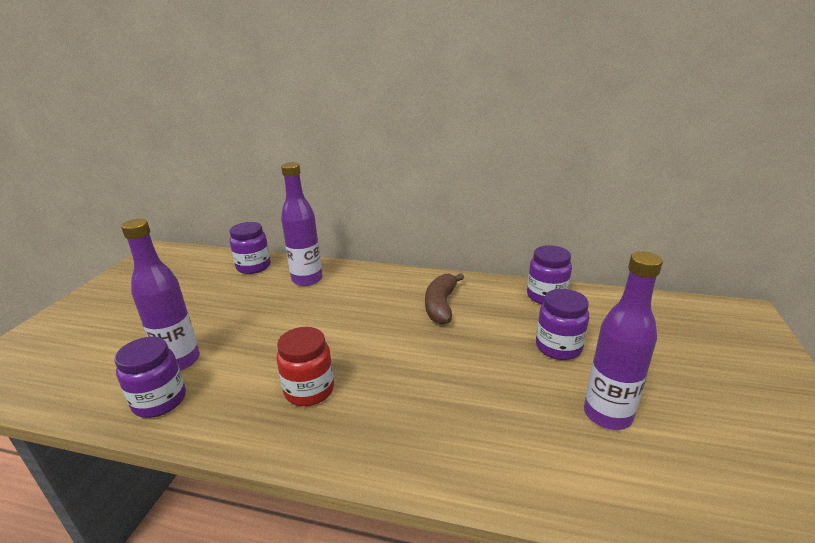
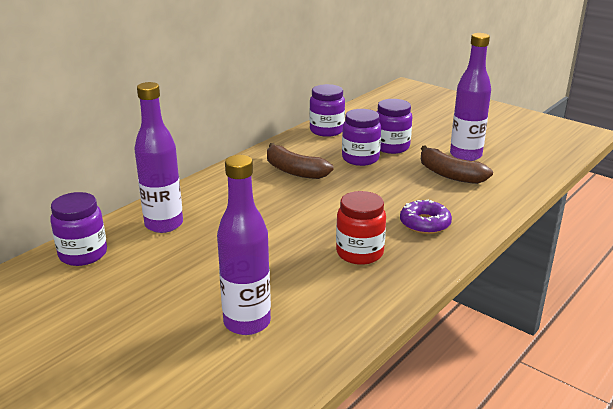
camera: 65 degrees left, 0 degrees up
(159, 401) = (309, 338): purple jar -> purple jar (360, 158)
(396, 422) = (425, 223): none -> purple donut
(536, 413) = (450, 175): none -> brown banana

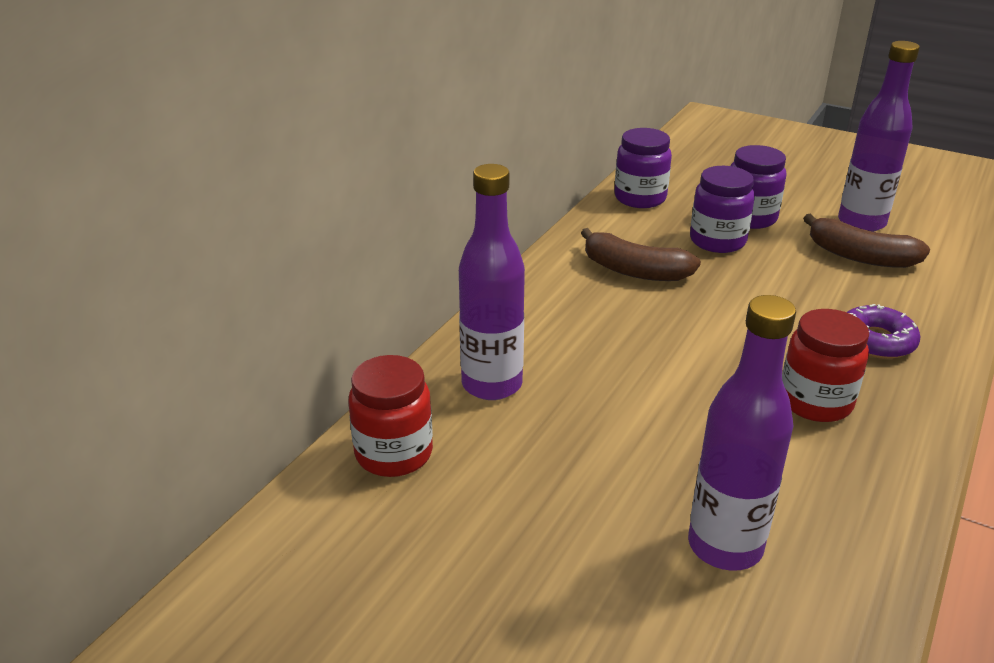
camera: 10 degrees left, 5 degrees up
(83, 254) = (394, 453): purple jar -> red jar

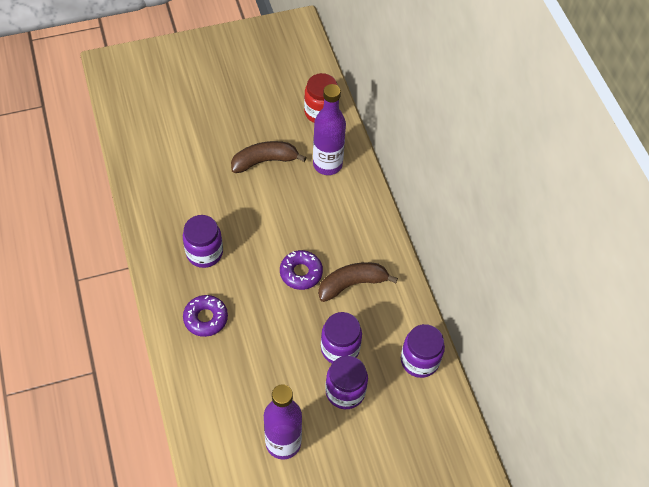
camera: 130 degrees right, 25 degrees up
(688, 310) = (301, 273): none -> purple donut
(725, 546) = (187, 159): purple bottle -> none
(815, 402) = (204, 253): red jar -> purple jar
(860, 256) = (259, 397): brown banana -> brown banana (264, 161)

